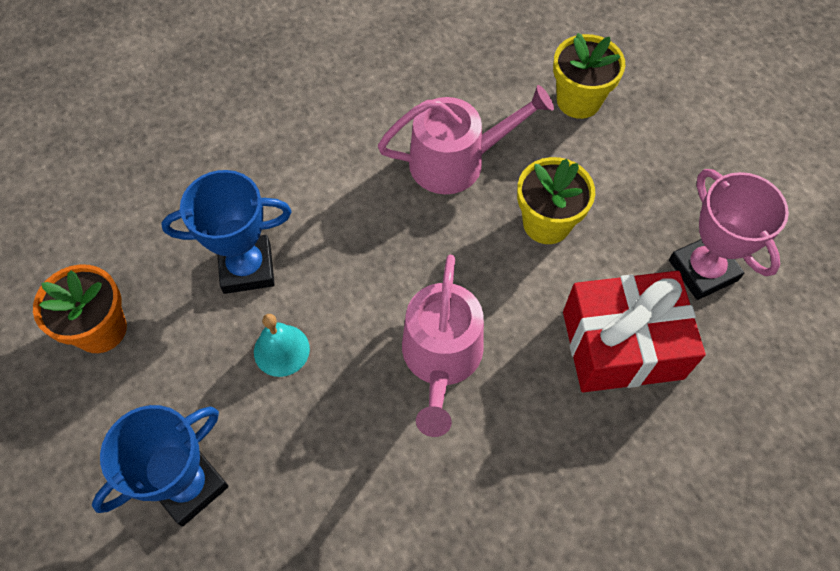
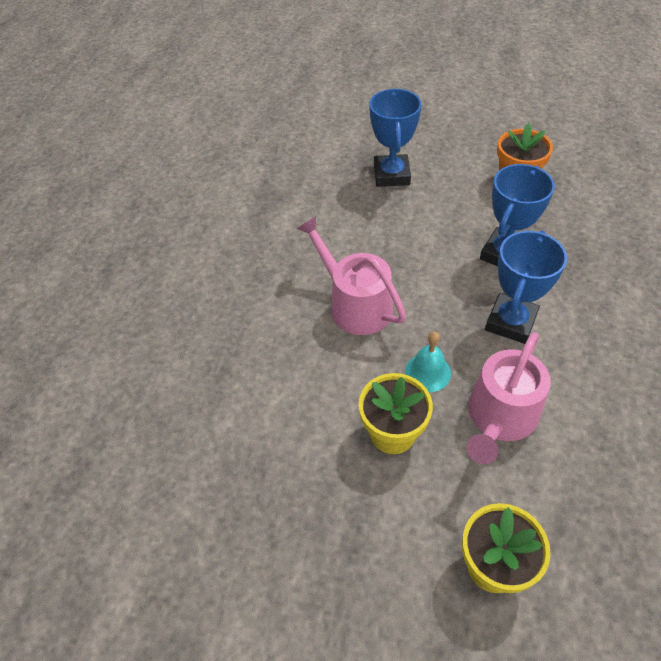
camera: 135 degrees right, 10 degrees down
(281, 350) = (432, 241): turquoise bell -> turquoise bell (428, 372)
(341, 210) = (510, 322): none -> blue trophy
(622, 345) = (265, 401): red gift -> none
(703, 270) = (257, 503): pink trophy -> none

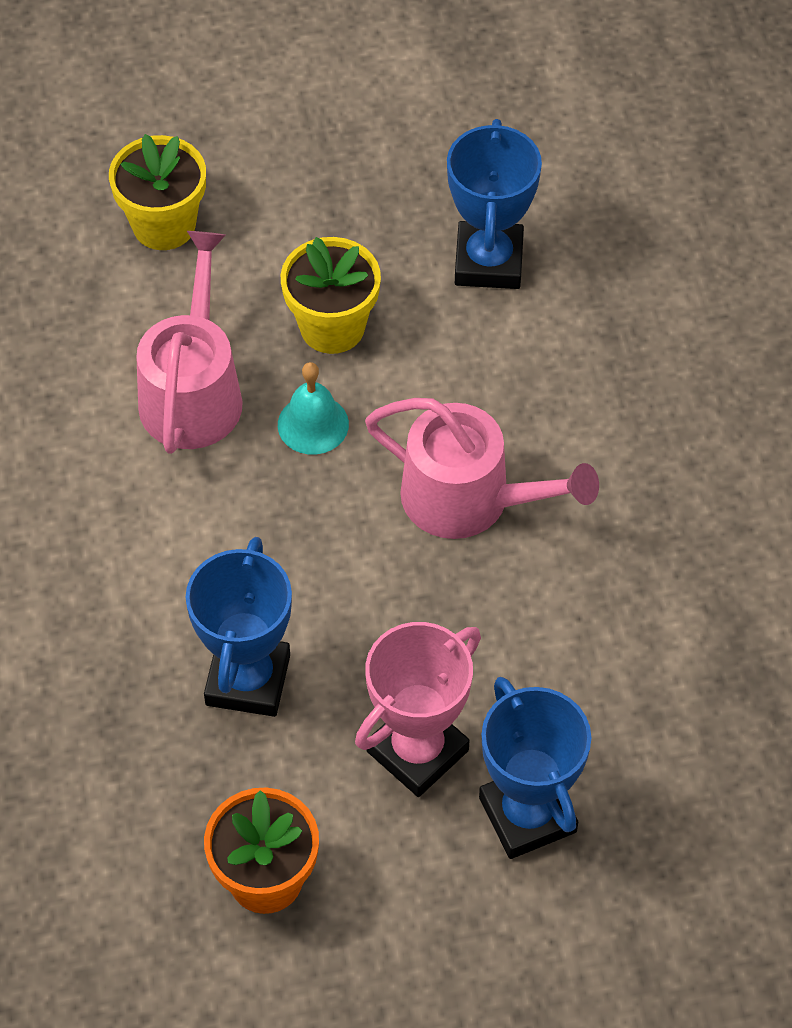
camera: 155 degrees right, 5 degrees up
(430, 207) = (417, 751): none -> pink trophy
(510, 322) = (208, 545): blue trophy -> blue trophy (489, 262)

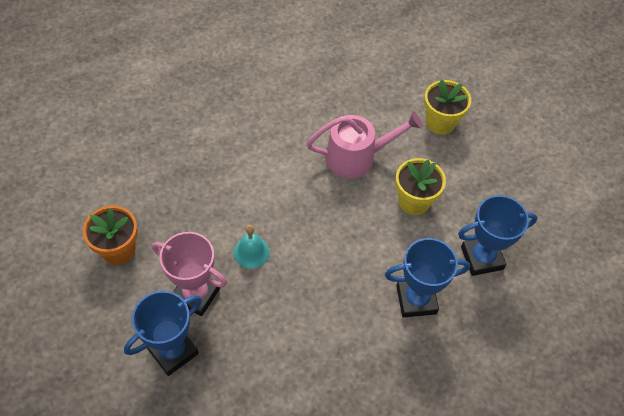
camera: 70 degrees right, 0 degrees up
(248, 680) = (215, 217): blue trophy -> blue trophy (416, 299)
(313, 424) = (357, 207): turquoise bell -> turquoise bell (251, 252)
(468, 499) = (340, 282): pink watering can -> none

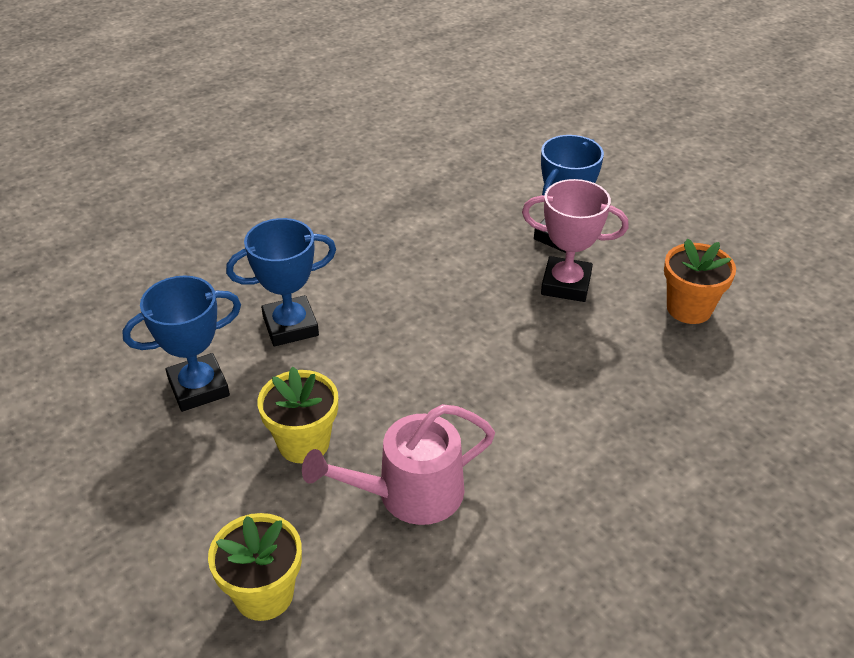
camera: 170 degrees right, 15 degrees down
(251, 252) = (520, 336): turquoise bell -> none

